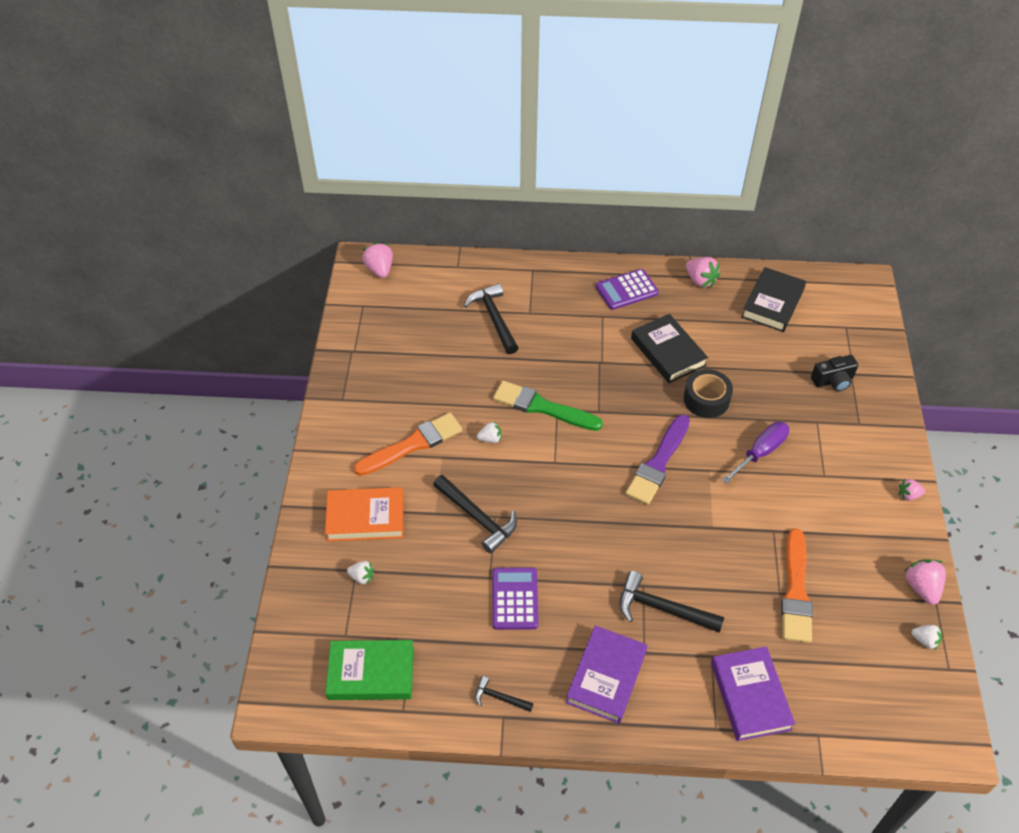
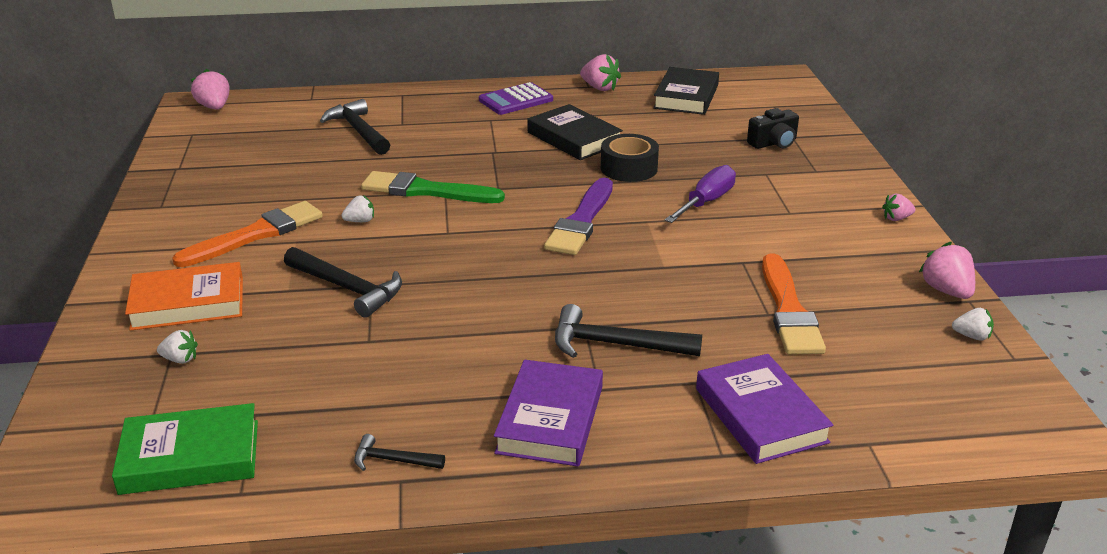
camera: 10 degrees left, 20 degrees down
(514, 599) = (406, 357): purple calculator -> none

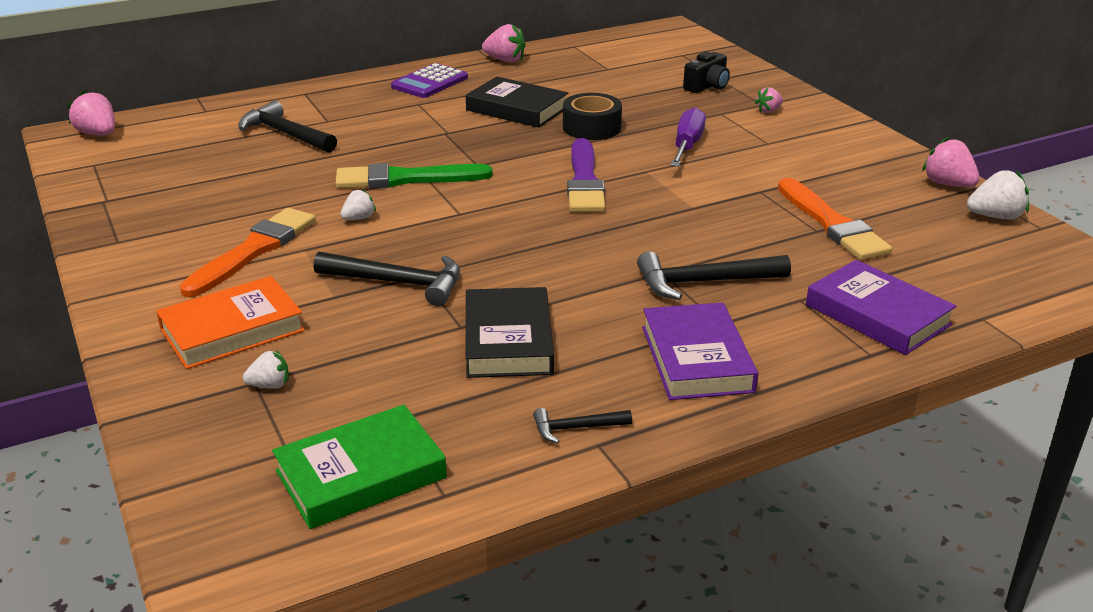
camera: 20 degrees left, 0 degrees up
(686, 96) = (595, 57): black book -> black book (508, 340)
(896, 218) = (862, 133): pink strawberry -> pink strawberry (769, 111)
(972, 336) = (995, 216): white strawberry -> white strawberry, size x1.64

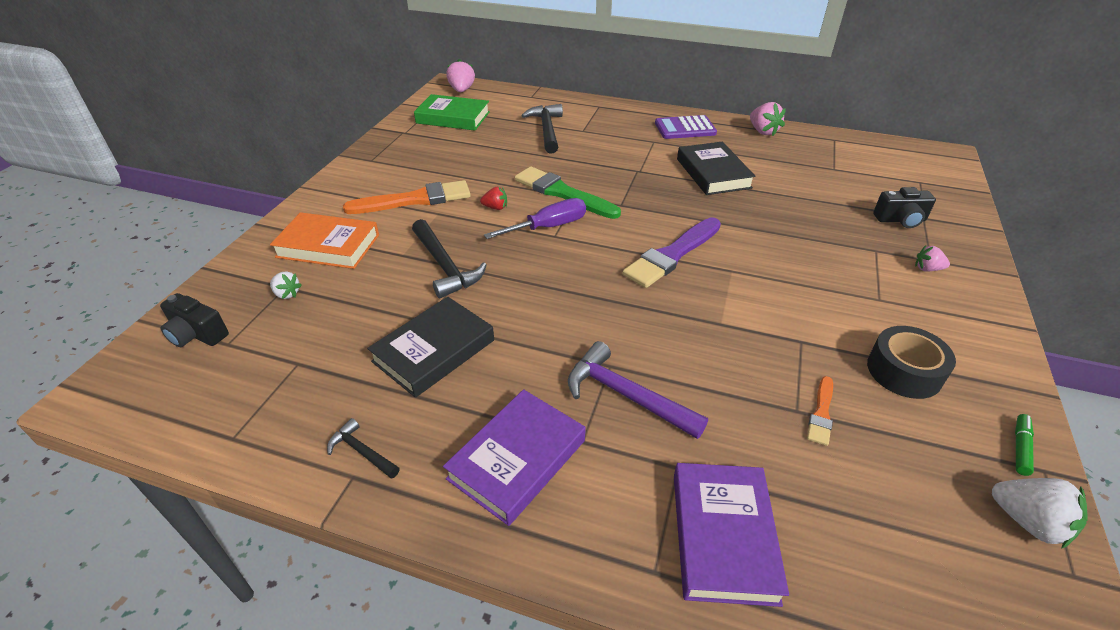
camera: 45 degrees right, 10 degrees up
(234, 466) = (197, 334): none -> black camera
(359, 218) = (495, 207): white strawberry -> red strawberry
(361, 474) = (226, 387): green book -> green book (453, 117)
(591, 127) = (745, 213): black tape -> black tape (904, 371)
(687, 145) = (800, 265): purple screwdriver -> purple screwdriver (548, 227)
(703, 282) = (625, 395): black hammer -> purple hammer
(832, 224) = (821, 413): orange brush -> orange brush, size x0.50
(947, 184) = (1020, 448): pink strawberry -> green marker

